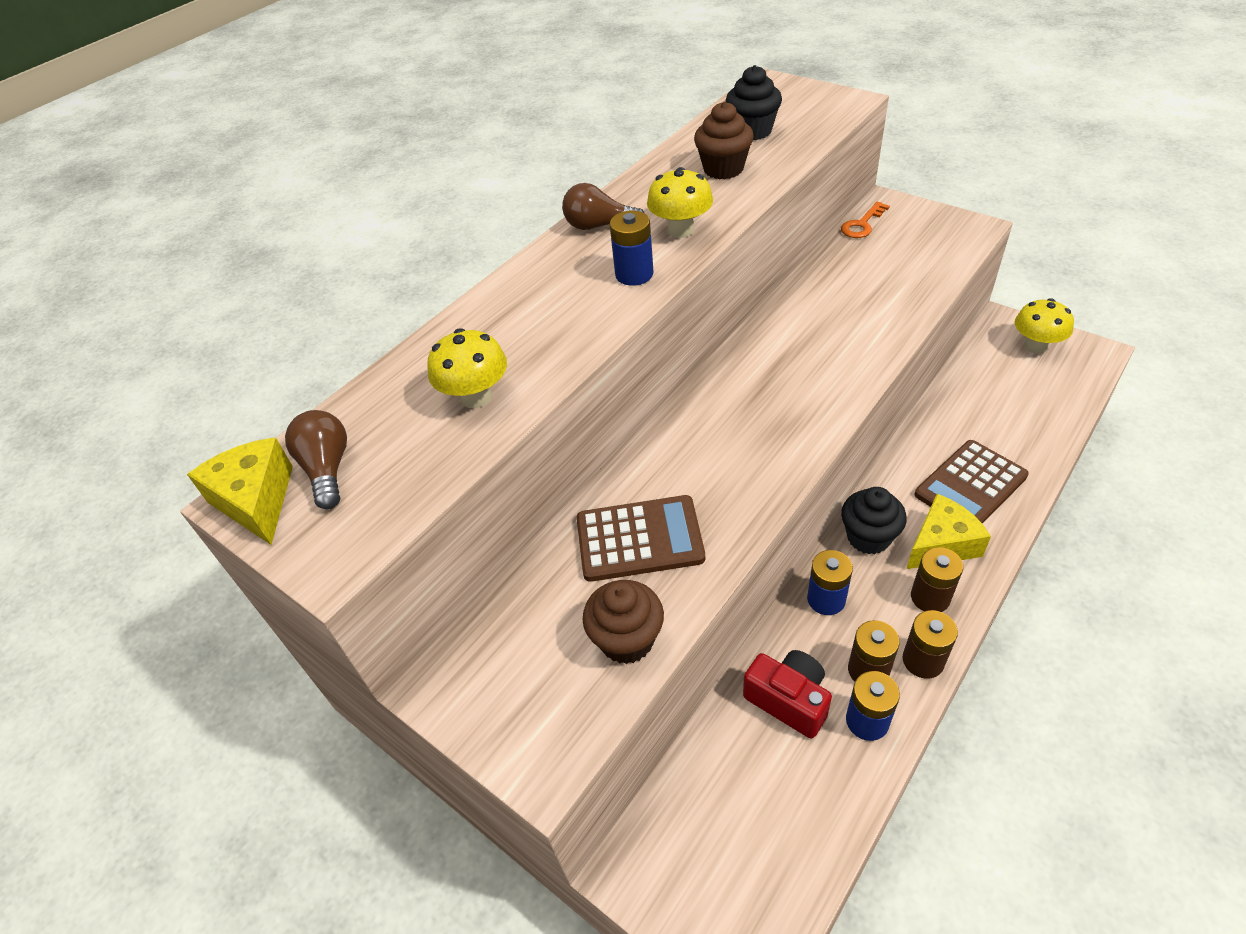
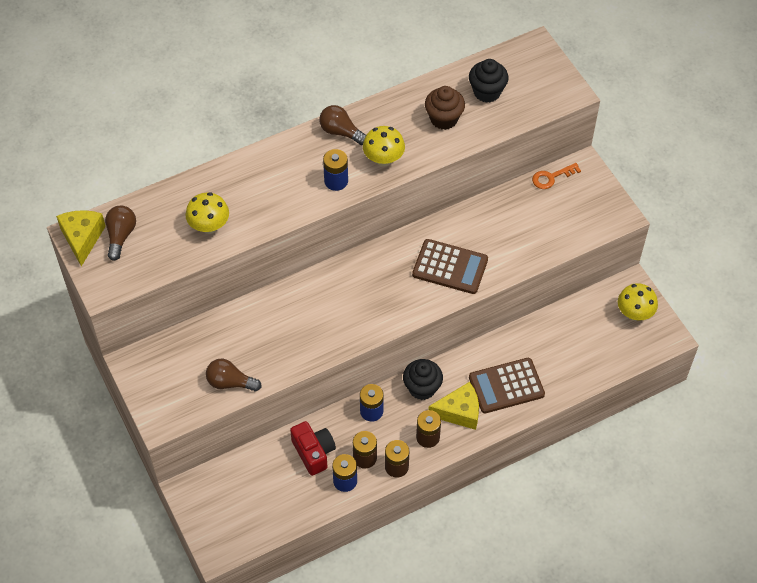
camera: 20 degrees right, 10 degrees up
(627, 640) = (230, 382): brown cupcake -> brown light bulb
(639, 539) = (268, 333): brown calculator -> brown calculator (450, 267)

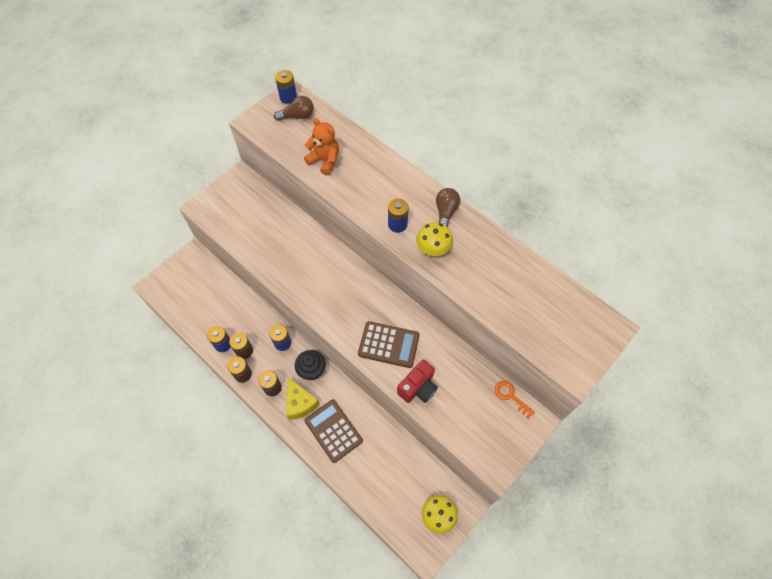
camera: 70 degrees right, 5 degrees up
(82, 238) = (288, 97): yellow cheese -> blue battery
(209, 226) = (324, 161): yellow mushroom -> orange teddy bear
(230, 382) = (241, 235): brown light bulb -> none
(313, 452) = (240, 317): red camera -> red camera (418, 387)
(444, 119) = (494, 279): brown cupcake -> none
(450, 267) = (388, 344): brown calculator -> brown calculator turned 75 degrees counterclockwise
(487, 92) = (539, 303): black cupcake -> none

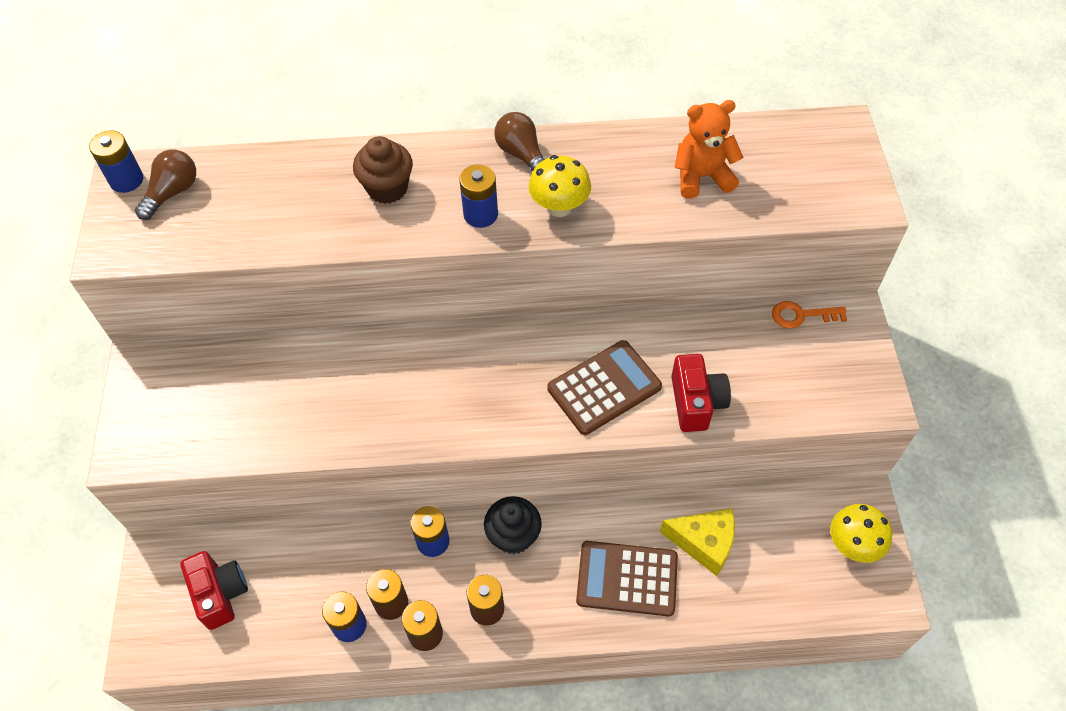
camera: 45 degrees left, 5 degrees down
(197, 290) = (220, 594): none -> red camera
(300, 403) = (546, 590): yellow cheese -> yellow cheese (704, 543)
(324, 161) = (286, 217): orange teddy bear -> orange teddy bear (702, 177)
(375, 181) = (387, 188): none -> brown cupcake

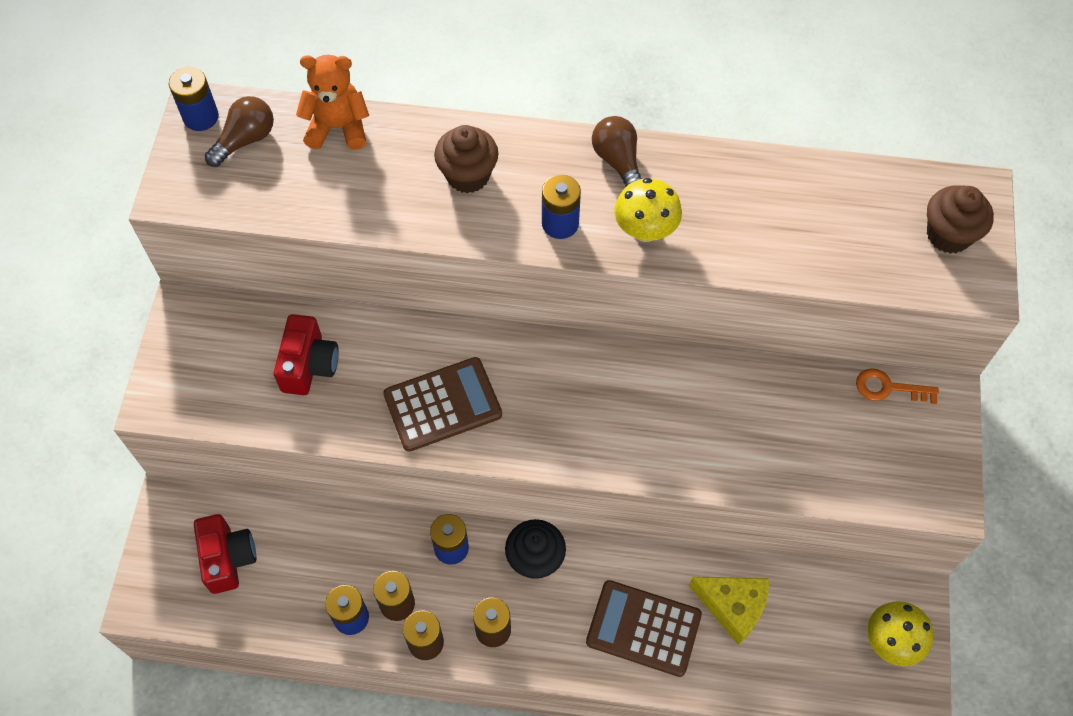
camera: 10 degrees right, 5 degrees up
(604, 388) = (657, 428): brown calculator -> brown calculator (442, 405)
(696, 402) = (751, 463): red camera -> red camera (309, 365)
(702, 177) = (807, 223): orange teddy bear -> orange teddy bear (338, 128)
(827, 165) = (948, 235): none -> brown cupcake

